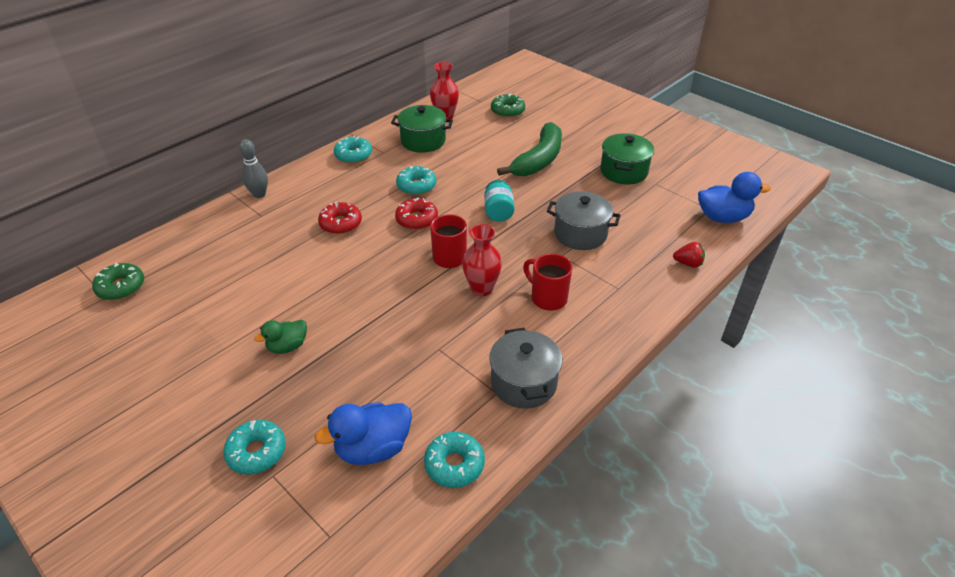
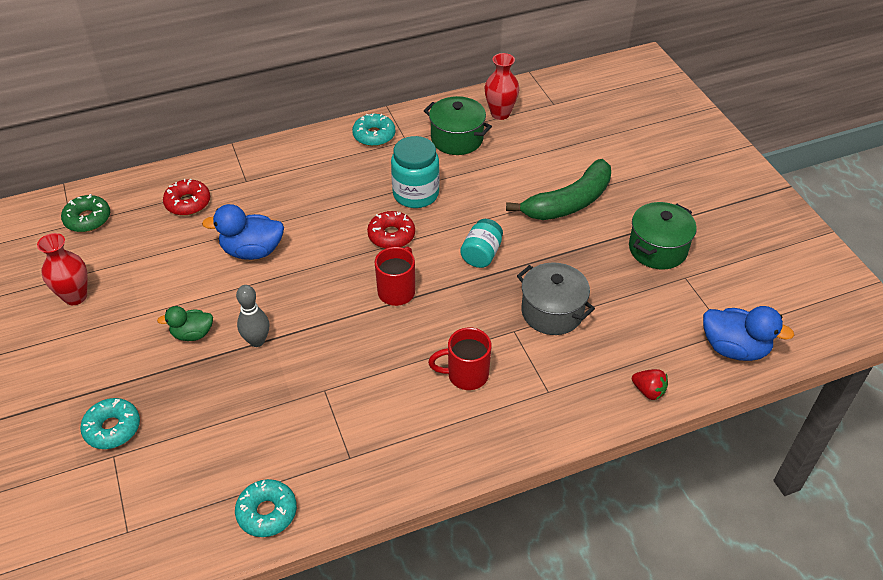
camera: 25 degrees right, 5 degrees up
(259, 194) = (257, 155): grey bowling pin -> grey bowling pin (257, 341)
(341, 223) = (314, 215): red donut -> red donut (188, 203)
(373, 448) = (207, 466): blue duck -> blue duck (252, 251)
(416, 186) = (415, 194): turquoise donut -> turquoise jar
(481, 288) = (406, 339): red vase -> red vase (75, 296)
(507, 111) = (576, 126): green donut -> none
(523, 383) = (381, 458): grey pot -> none
(547, 298) = (466, 375): red mug -> red mug turned 75 degrees counterclockwise

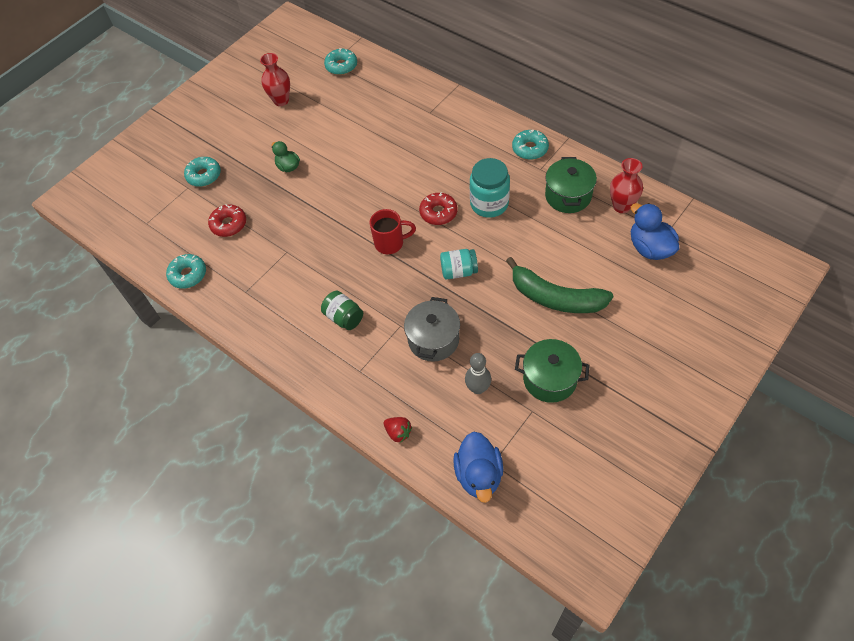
camera: 65 degrees right, 10 degrees up
(88, 219) = (341, 66): green donut -> turquoise donut
(188, 203) = (388, 99): red donut -> red donut (229, 224)
(252, 251) = (371, 153): blue duck -> blue duck (650, 248)
(257, 341) = (302, 198): grey bowling pin -> grey bowling pin (478, 388)
(466, 375) = (344, 317): red mug -> green jar
(648, 391) = (398, 432): red strawberry -> red strawberry turned 60 degrees counterclockwise

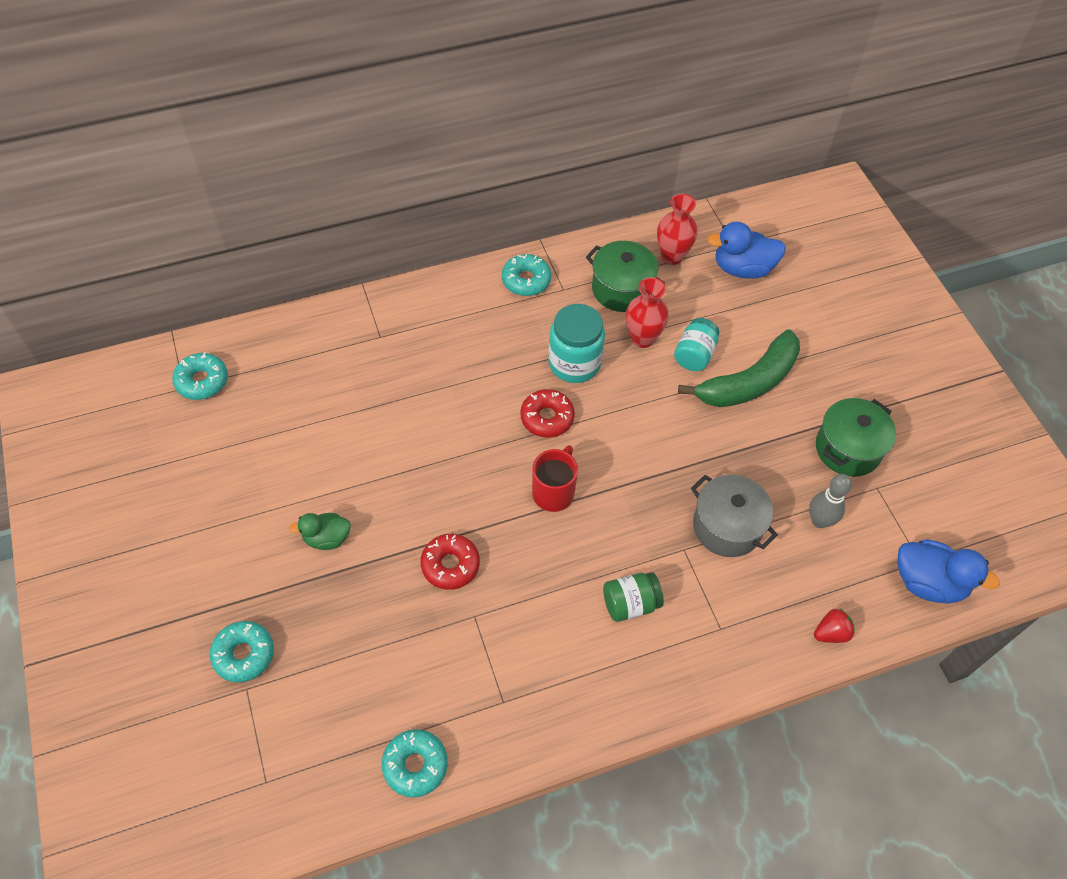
camera: 65 degrees left, 0 degrees up
(229, 224) = (367, 665): red donut -> red donut (450, 565)
(281, 100) = (194, 483): red vase -> red vase (642, 338)
(459, 271) = (649, 447): turquoise jar -> turquoise jar (694, 355)

